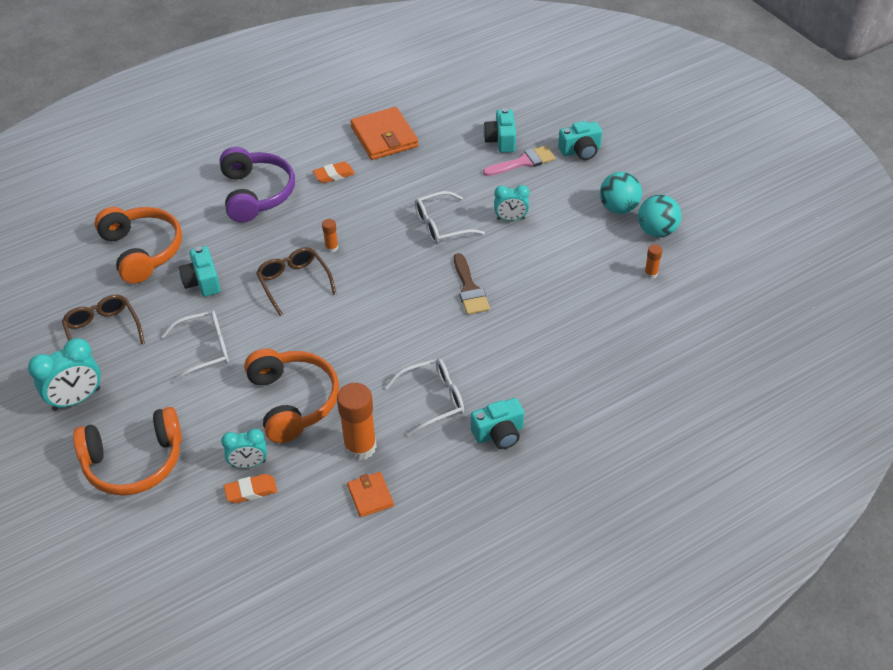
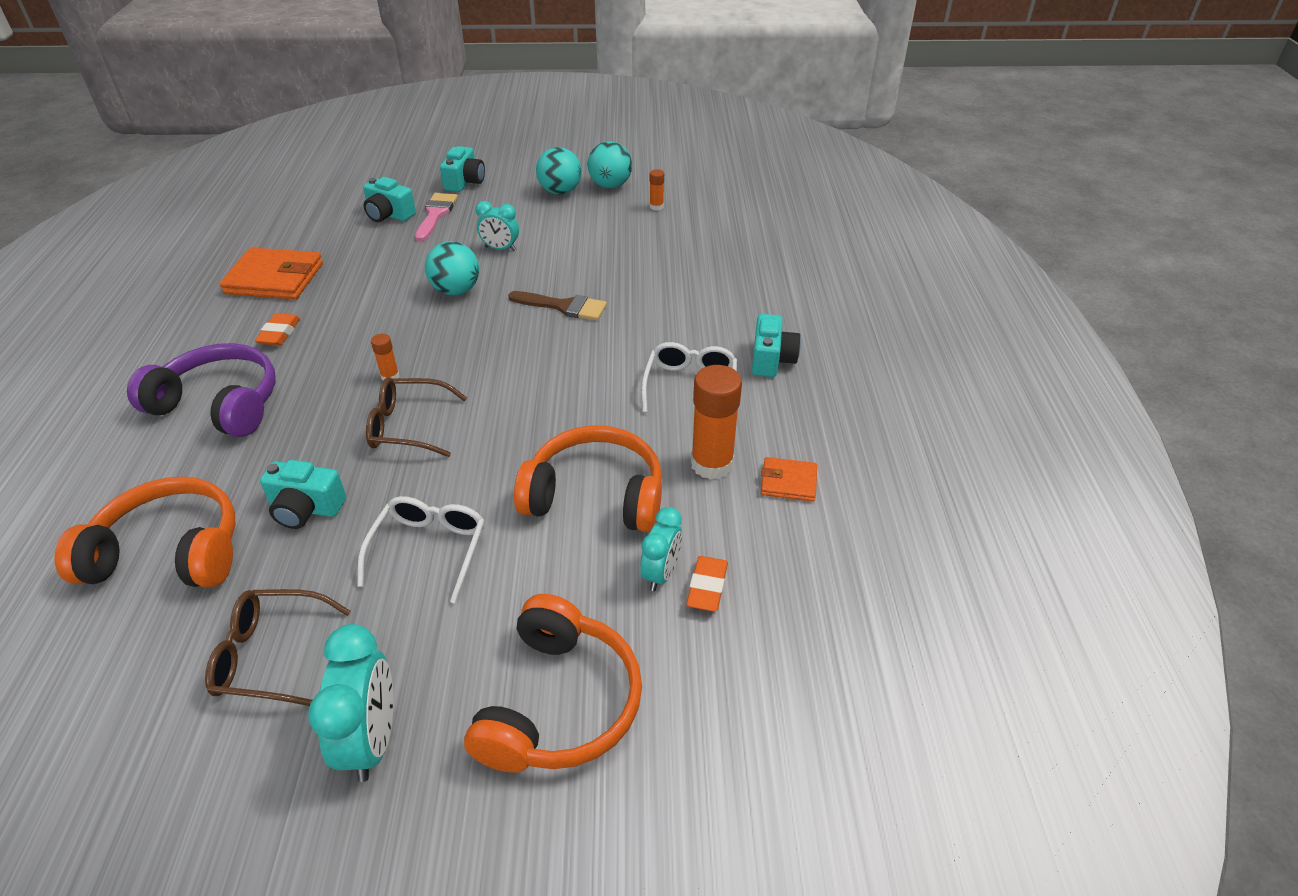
camera: 60 degrees left, 5 degrees down
(442, 225) = (456, 290): white glasses -> turquoise ball
(510, 219) = (500, 249): turquoise clock -> turquoise clock turned 75 degrees clockwise

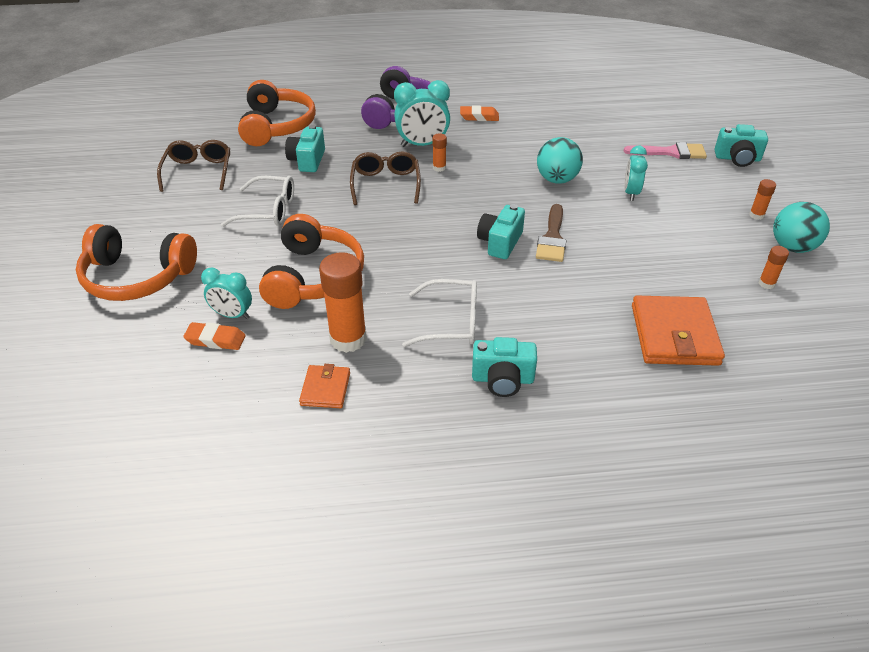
camera: 85 degrees right, 0 degrees up
(275, 279) = (544, 102): orange wallet -> orange wallet (674, 335)
(372, 740) = (135, 213): turquoise clock -> turquoise clock (422, 145)
(389, 215) = (657, 131): turquoise camera -> turquoise camera (500, 242)
(560, 191) = (756, 215): turquoise ball -> orange glue stick

